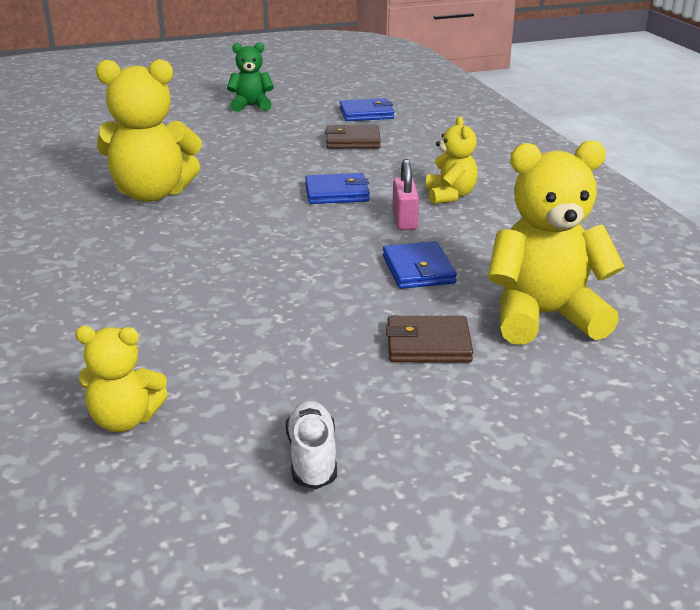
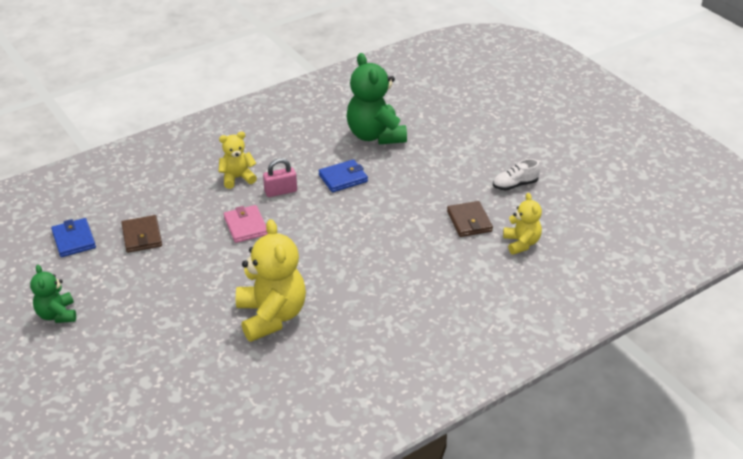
camera: 105 degrees left, 10 degrees up
(337, 193) = (246, 226): blue wallet -> pink wallet
(428, 344) = (416, 166): brown wallet -> brown wallet (469, 221)
(544, 316) = (375, 135): yellow teddy bear -> green teddy bear

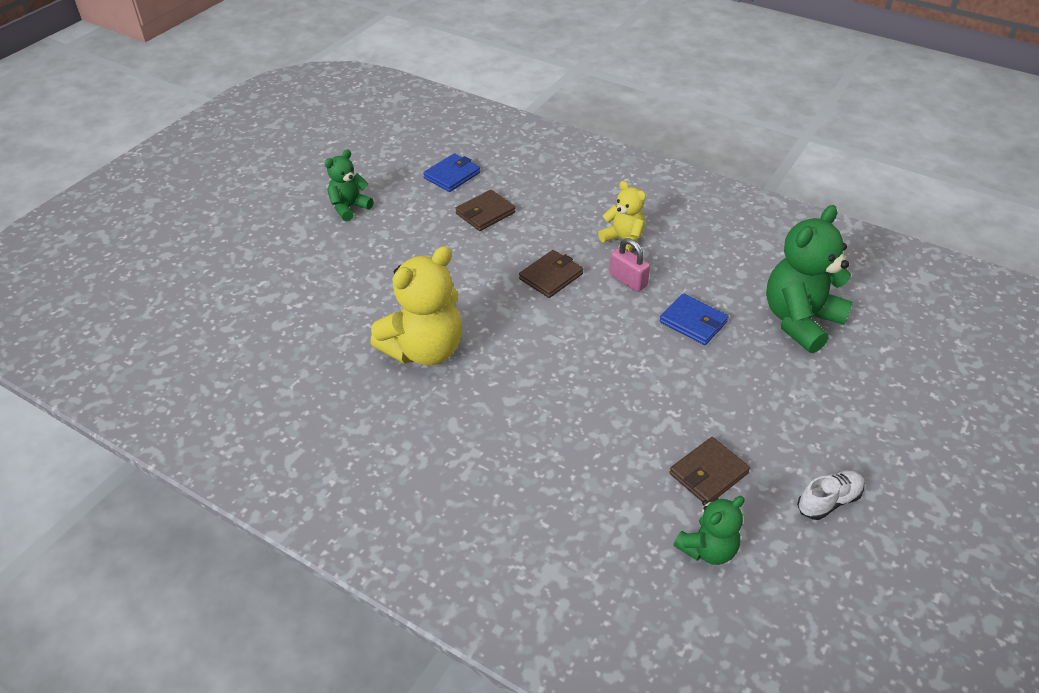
camera: 65 degrees right, 5 degrees up
(246, 226) = (551, 276): pink wallet -> brown wallet
(515, 185) = (828, 501): white shoe -> white shoe turned 105 degrees clockwise
(521, 243) = (707, 549): yellow teddy bear -> green teddy bear

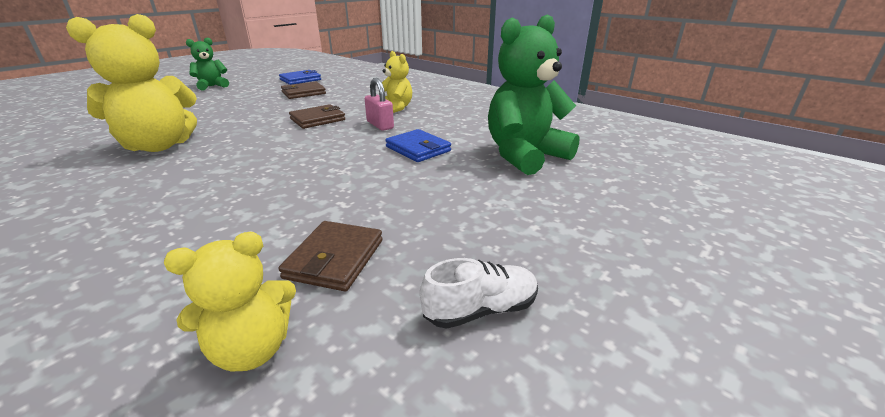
camera: 10 degrees right, 15 degrees down
(707, 549) = (252, 349): green teddy bear -> yellow teddy bear
(708, 473) = (335, 259): brown wallet -> brown wallet turned 45 degrees counterclockwise

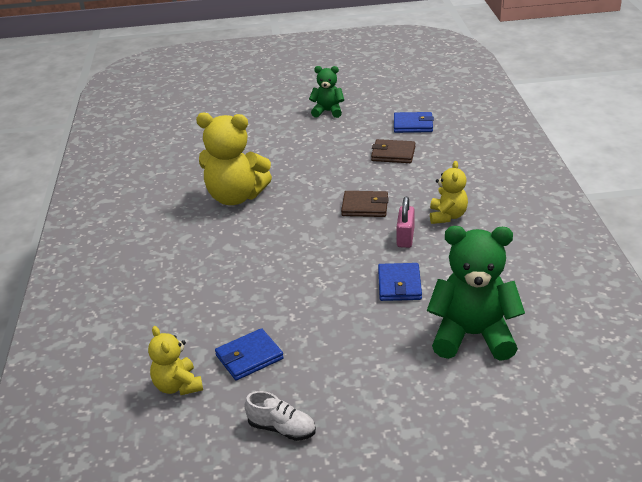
camera: 45 degrees right, 5 degrees up
(252, 349) = (178, 386): yellow teddy bear -> yellow teddy bear turned 45 degrees clockwise
(335, 259) = (249, 357): brown wallet -> blue wallet

